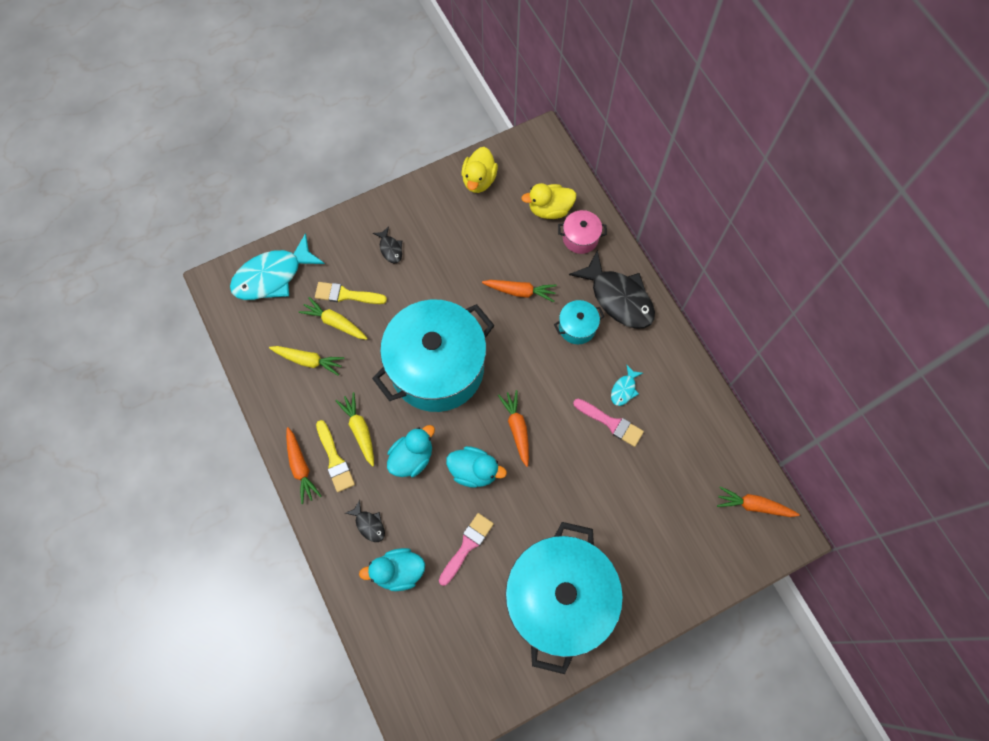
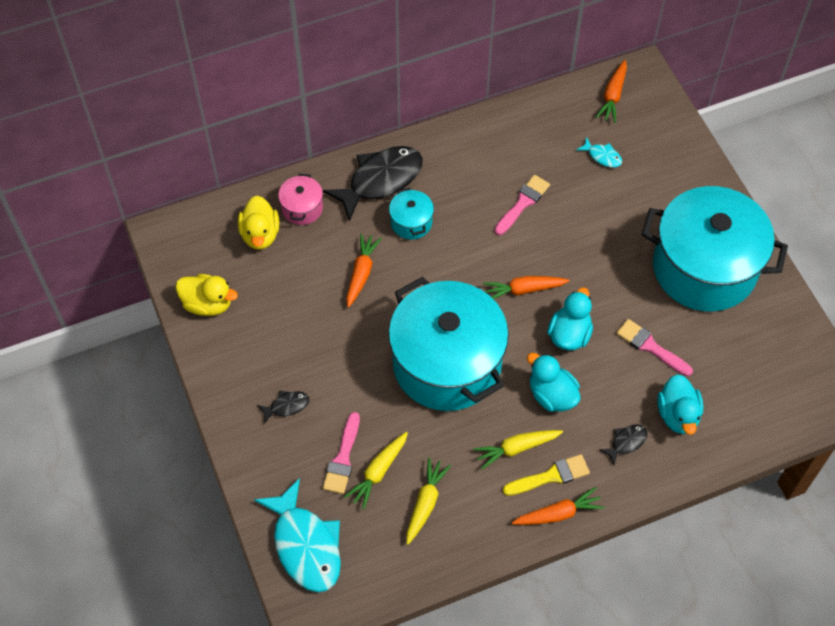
camera: 85 degrees left, 10 degrees down
(346, 295) = (343, 458): yellow brush -> pink brush
(624, 389) = (486, 187): turquoise fish -> turquoise fish (602, 156)

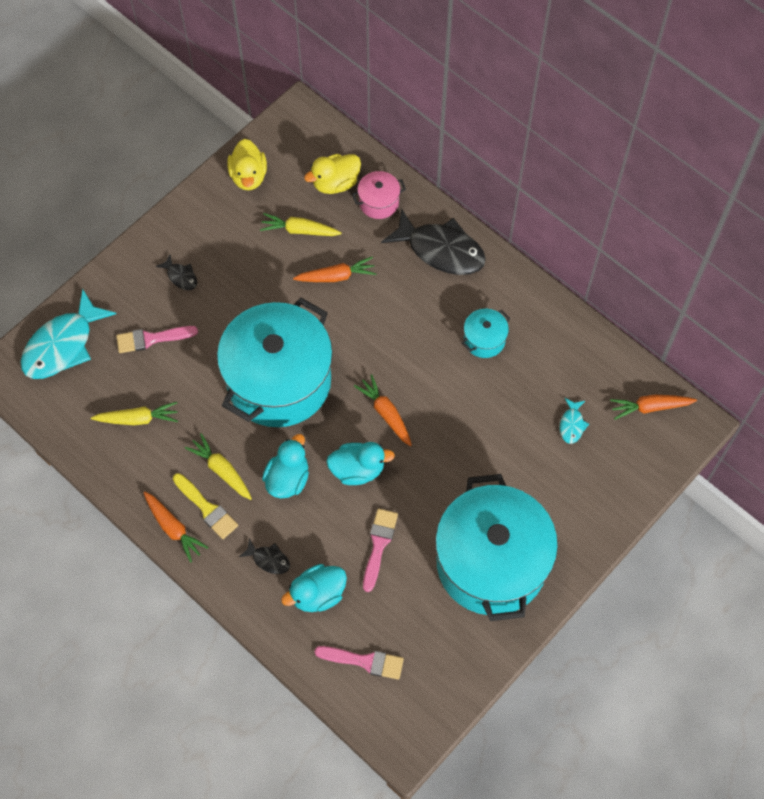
camera: 65 degrees right, 5 degrees up
(378, 472) = (151, 371): yellow carrot -> yellow carrot (299, 230)
(411, 222) = (409, 293): turquoise pot -> turquoise pot (484, 340)
(522, 203) = (479, 376): pink brush -> pink brush (364, 661)

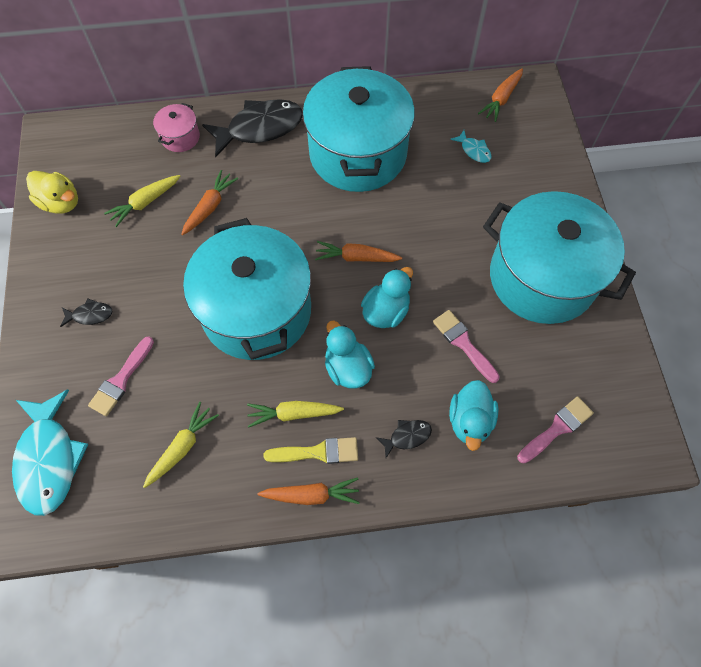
camera: 50 degrees left, 0 degrees up
(335, 183) = (134, 152): yellow duck -> none
(484, 340) = (358, 154): turquoise pot -> turquoise pot, size x2.46

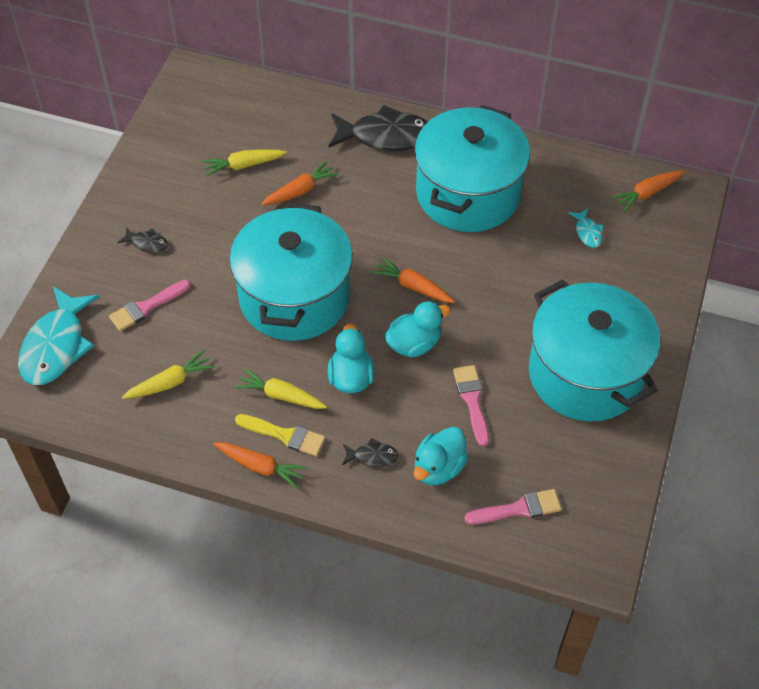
camera: 25 degrees right, 10 degrees down
(61, 203) = (169, 138): yellow duck -> none
(180, 137) = (306, 118): pink pot -> none

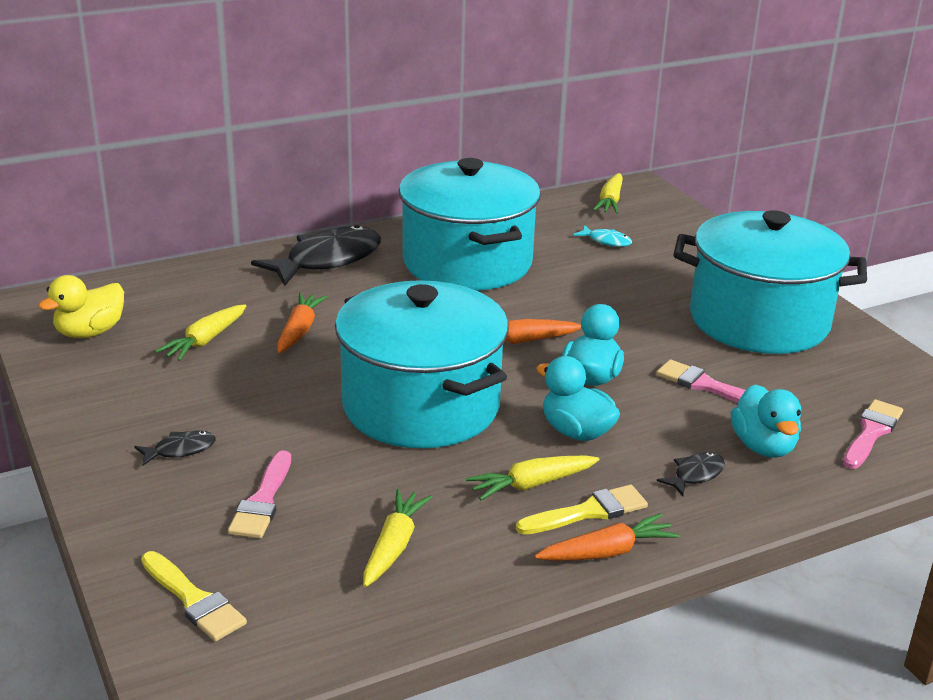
camera: 45 degrees left, 25 degrees down
(56, 346) = (193, 600): turquoise fish -> yellow brush
(195, 119) = (90, 332): none -> yellow duck
(647, 193) = (610, 201): orange carrot -> yellow carrot

